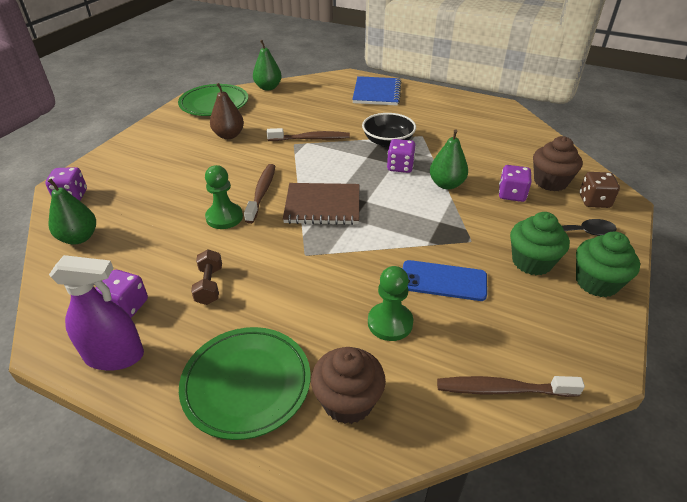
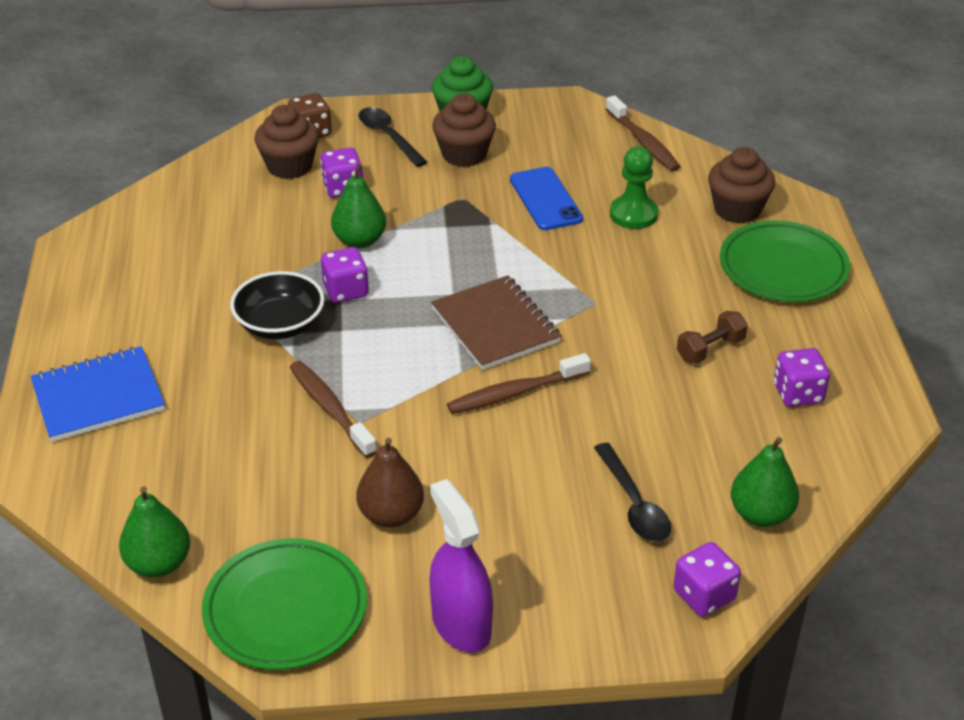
camera: 120 degrees left, 0 degrees up
(114, 356) = (851, 362): purple spray bottle -> purple spray bottle (461, 624)
(145, 199) = (634, 504): none -> black spoon
(224, 217) = (596, 400): green pawn -> none
(531, 262) = (464, 154): green cupcake -> brown cupcake

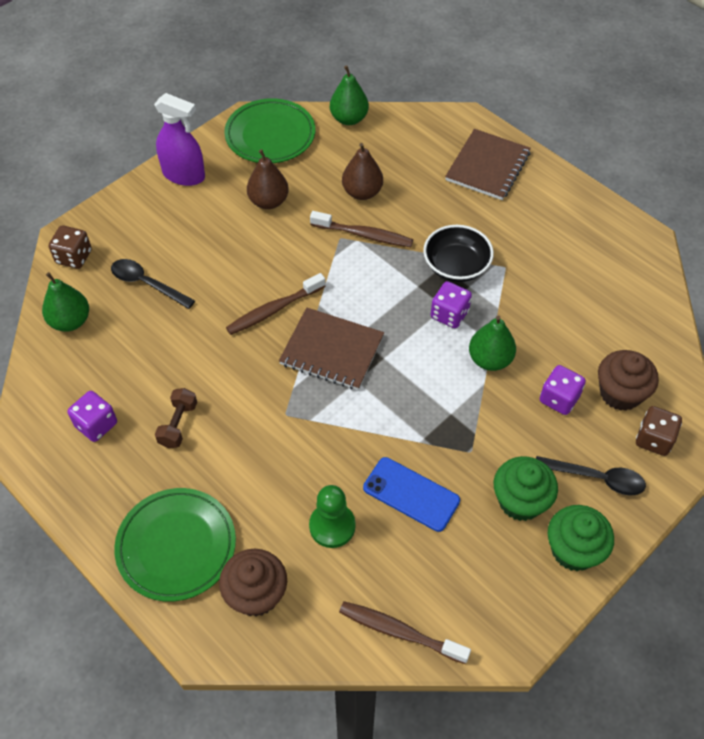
camera: 140 degrees right, 15 degrees up
(98, 396) = (488, 166): blue notebook -> brown notebook
(271, 456) = (362, 192): none -> brown pear
(464, 154) = (520, 501): brown cupcake -> green cupcake
(514, 393) = (273, 310): brown toothbrush -> brown toothbrush turned 150 degrees counterclockwise
(704, 595) = (74, 257): purple dice -> brown dice

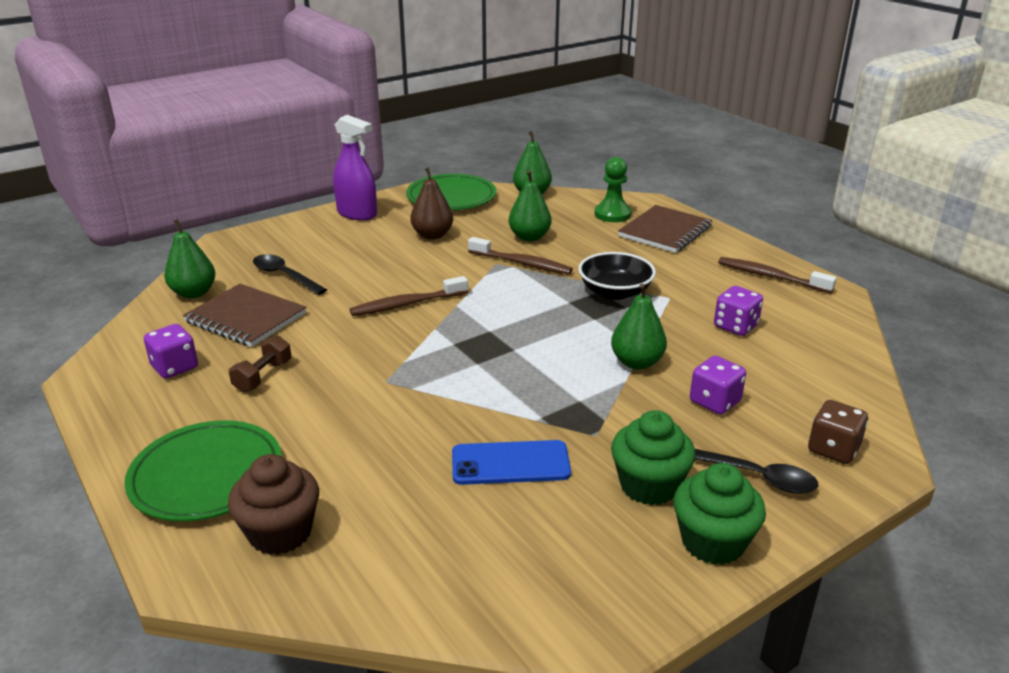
camera: 10 degrees right, 25 degrees down
(74, 257) = (223, 253): brown dice -> none
(331, 351) = (457, 338): brown notebook -> brown notebook (245, 318)
(332, 526) = (402, 480): green pawn -> green pawn (612, 214)
(362, 192) = (529, 237): brown pear -> green pear
(399, 631) = (452, 596): brown toothbrush -> brown toothbrush (770, 277)
(411, 494) = (510, 463): blue phone -> blue phone turned 45 degrees counterclockwise
(449, 314) = (598, 325): purple dice -> purple dice (735, 326)
(620, 393) = (792, 405): brown cupcake -> none

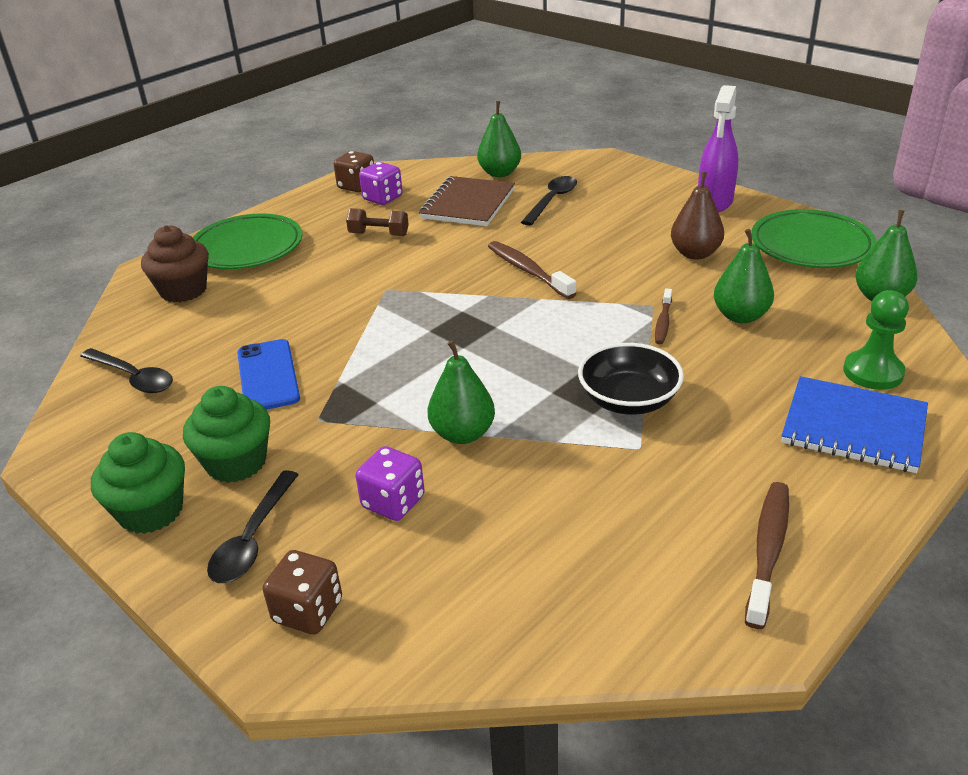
camera: 80 degrees right, 5 degrees up
(121, 383) = (357, 186): none -> brown dice
(469, 570) = (133, 378): none -> black spoon
(522, 263) = (663, 322): brown toothbrush -> brown toothbrush, size x0.61
(665, 231) = (853, 427): brown notebook -> blue notebook
(735, 326) = (585, 514): purple dice -> none

